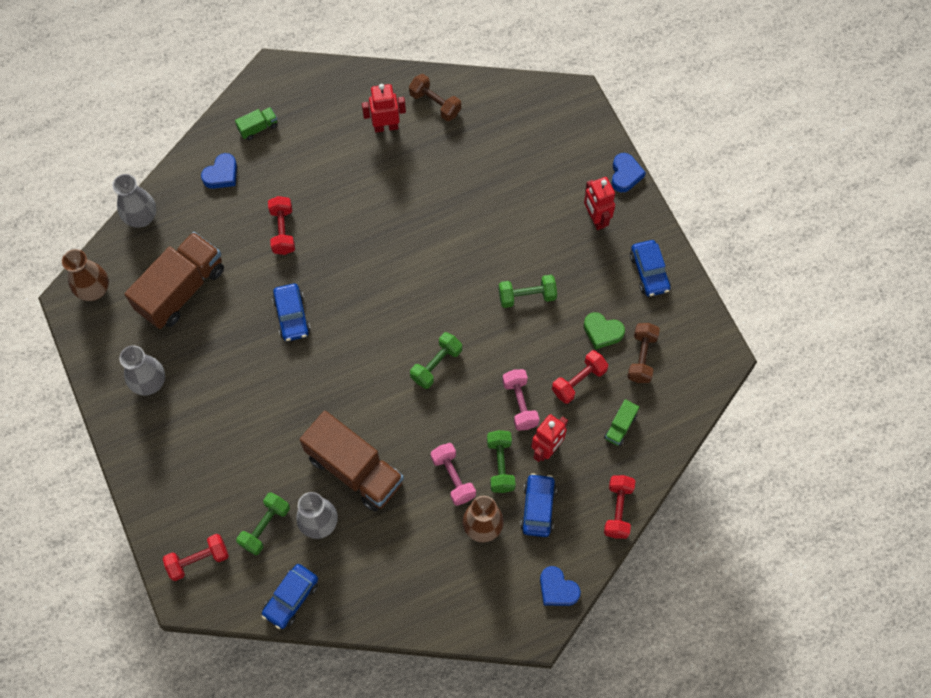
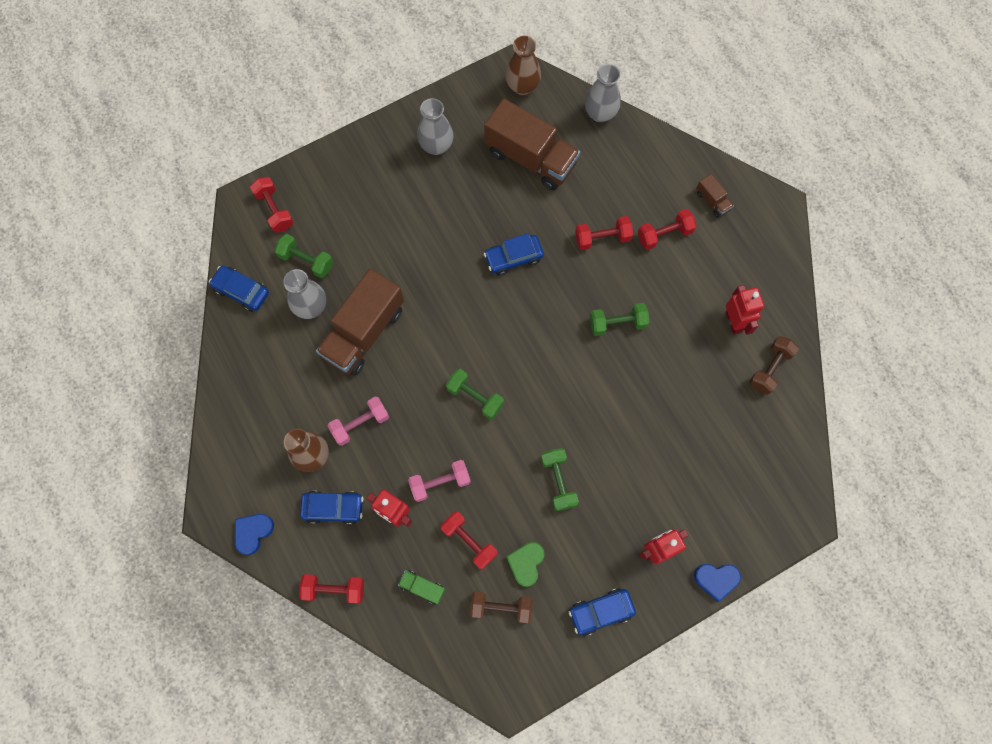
camera: 85 degrees right, 5 degrees up
(221, 174) = (655, 175): blue heart -> none
(258, 128) = (712, 201): green truck -> brown truck
(287, 174) = (664, 234): none -> red dumbbell
(500, 465) = (375, 468): green dumbbell -> green dumbbell (617, 323)

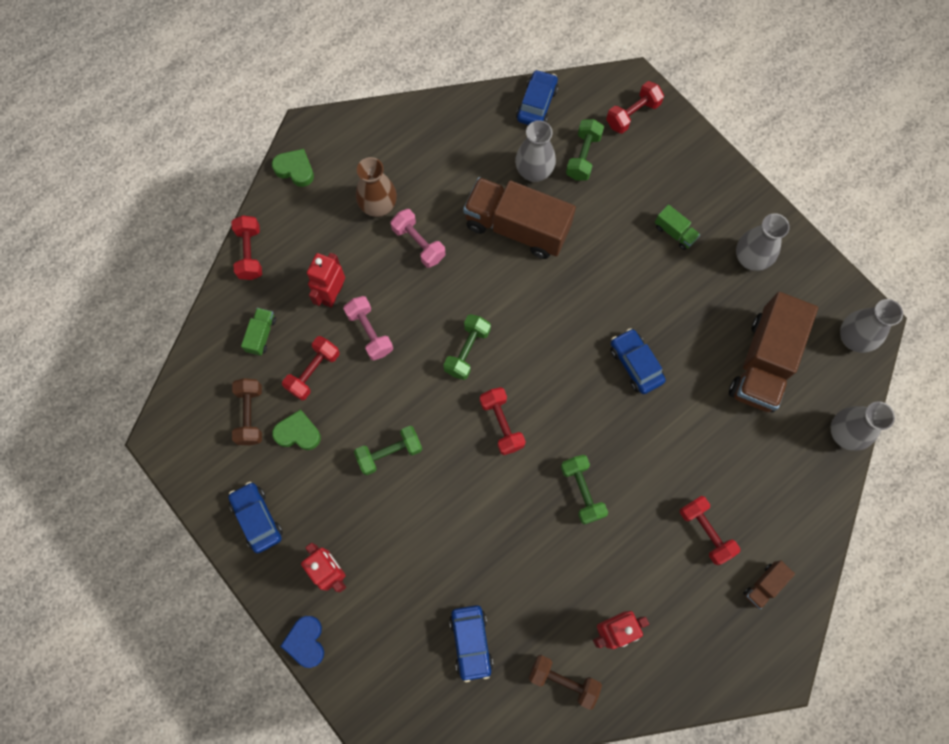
camera: 80 degrees right, 0 degrees up
(253, 532) = (295, 169): blue heart -> green heart
(333, 508) = (329, 236): blue car -> blue car (471, 642)
(399, 200) = (674, 232): none -> green truck
(522, 86) = (853, 338): brown vase -> grey vase
(602, 238) = (683, 459): red dumbbell -> red dumbbell (501, 424)

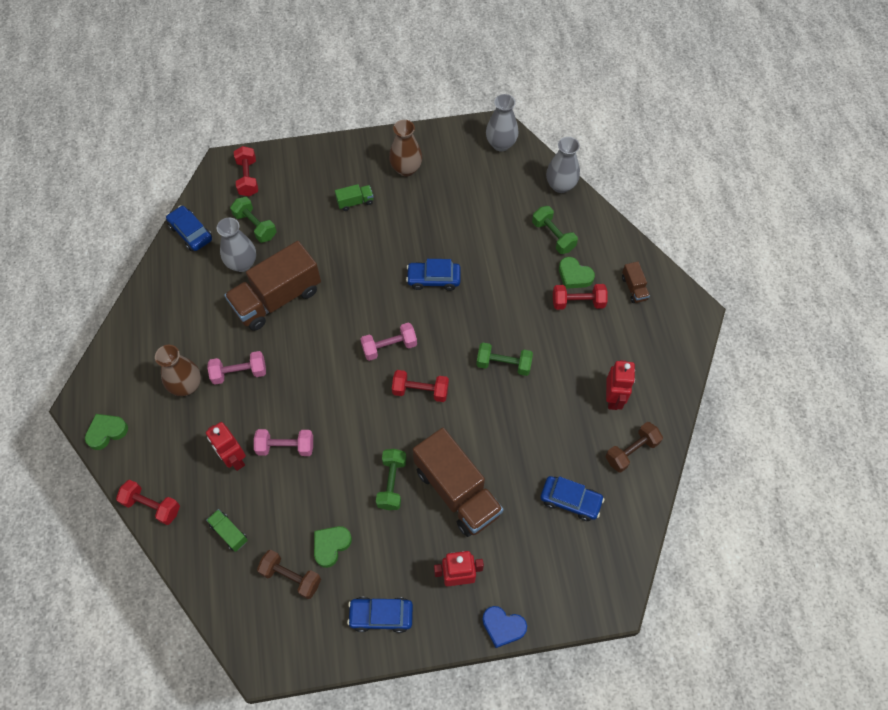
camera: 60 degrees left, 10 degrees down
(313, 372) = (288, 507): red dumbbell -> none
(467, 351) = (349, 384): green dumbbell -> green dumbbell (553, 236)
(531, 365) = (389, 347): none -> pink dumbbell
(736, 510) = (574, 276): none -> green heart
(750, 259) = (406, 169): grey vase -> brown vase
(763, 363) = (483, 203): brown truck -> brown truck (457, 491)

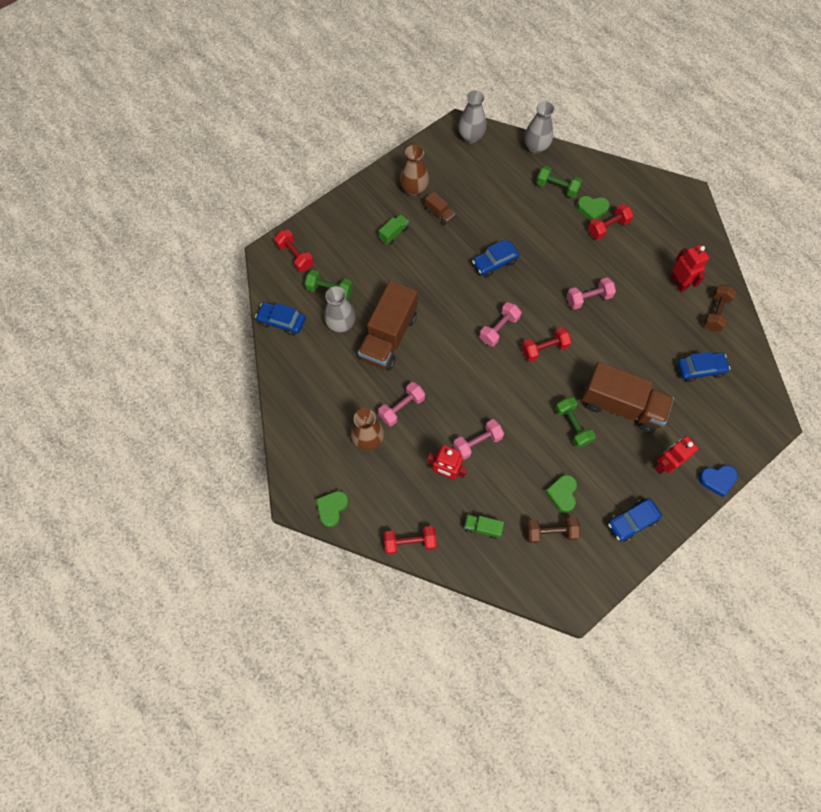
camera: 30 degrees left, 5 degrees up
(503, 364) = (588, 298): green dumbbell -> pink dumbbell
(634, 288) = (638, 198): brown truck -> brown truck (439, 213)

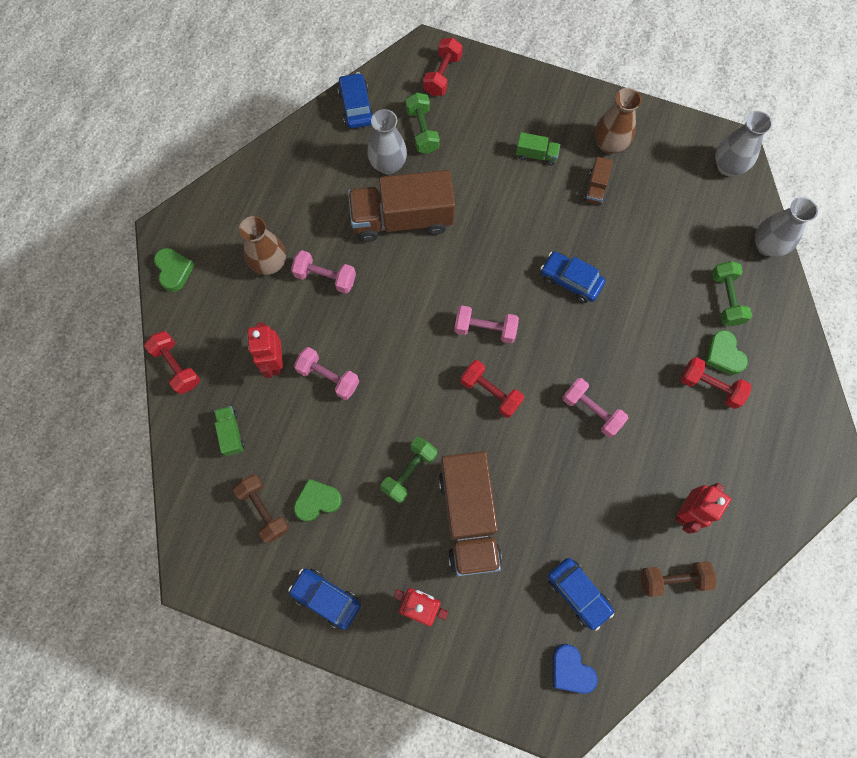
camera: 60 degrees right, 5 degrees up
(332, 508) = (174, 271): green heart -> green heart turned 75 degrees clockwise
(717, 480) = (436, 680): blue heart -> blue heart (570, 670)

